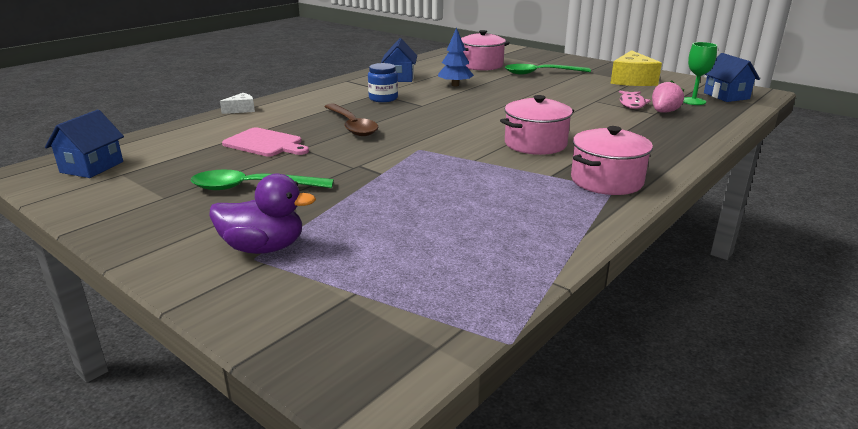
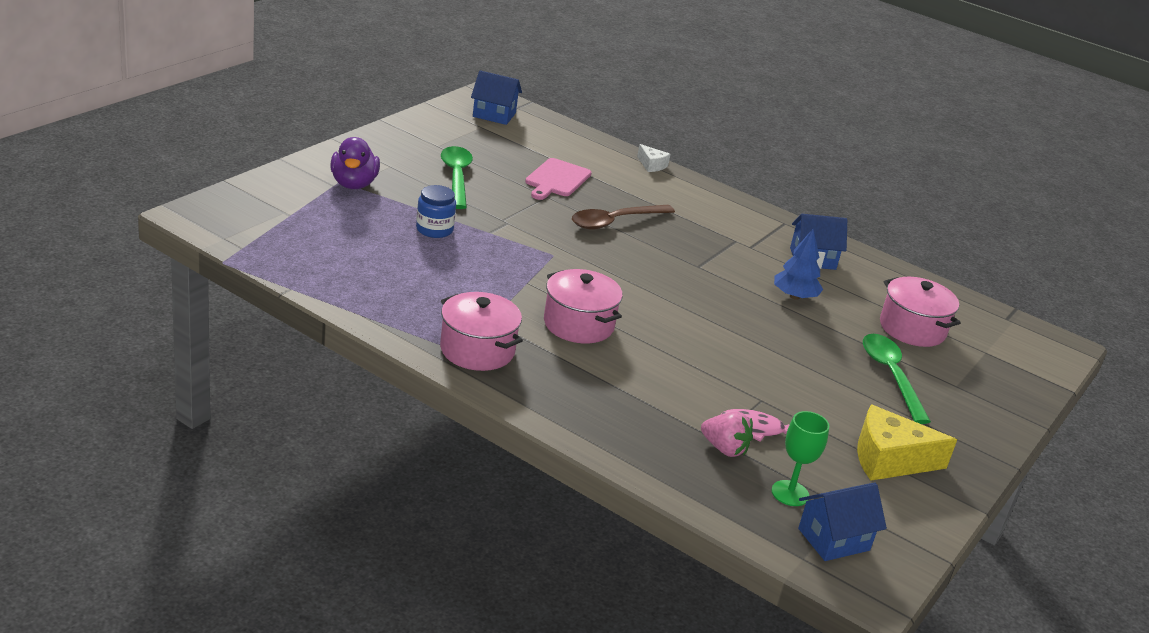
camera: 80 degrees right, 5 degrees up
(383, 98) = (717, 243): blue jar -> blue jar (434, 229)

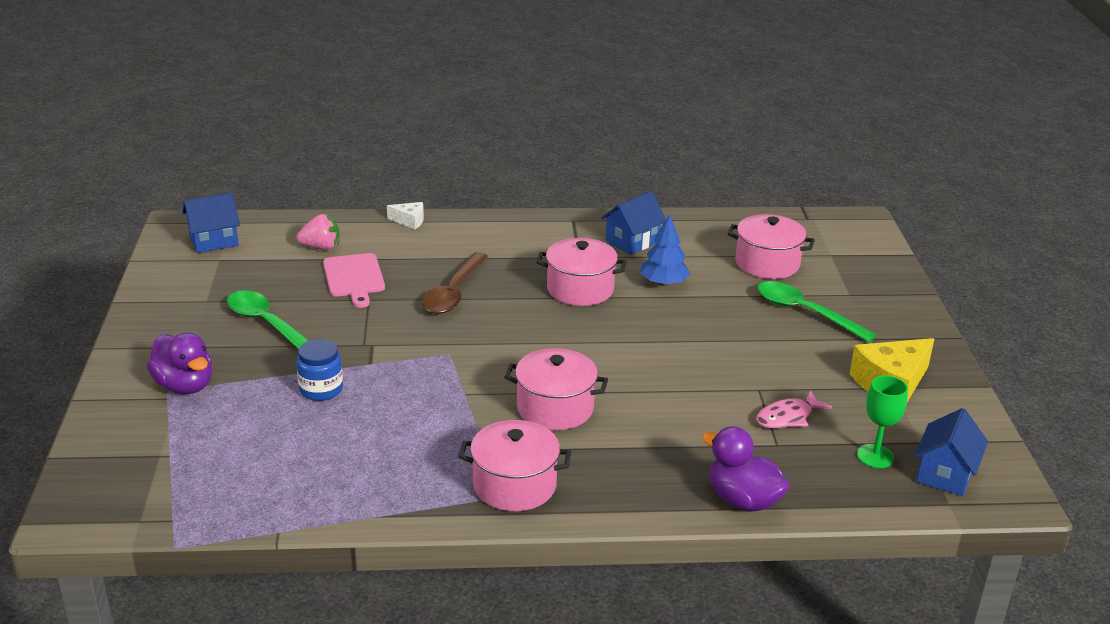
camera: 35 degrees left, 0 degrees up
(631, 454) = (743, 500): none -> purple duck
(717, 267) = (580, 289): none -> pink pot
(724, 449) = (791, 449): pink strawberry -> pink strawberry (321, 247)

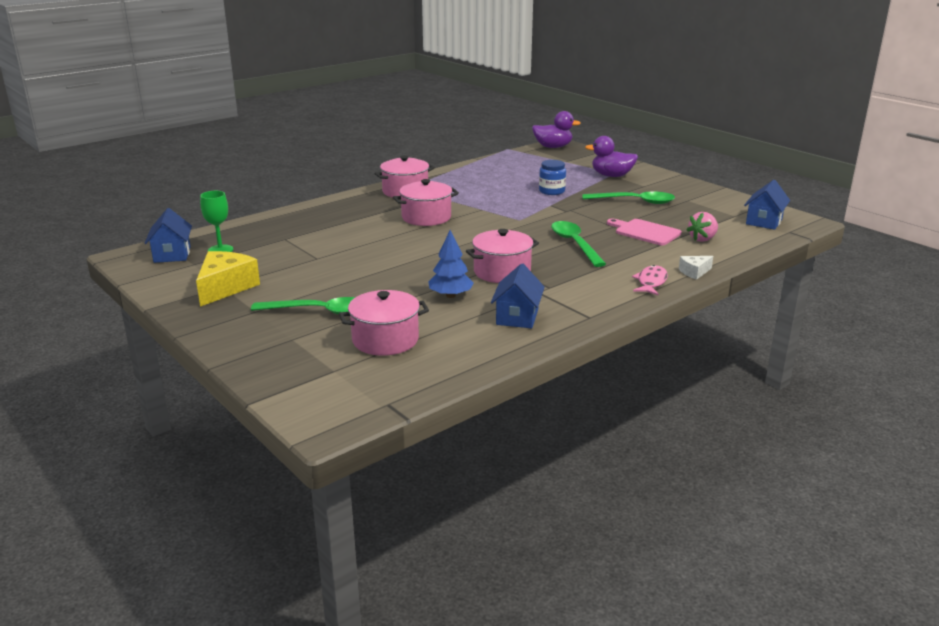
camera: 145 degrees right, 5 degrees down
(453, 292) = (575, 244): brown spoon -> green spoon
(743, 500) = (287, 216): purple duck -> purple duck (553, 147)
(788, 417) = (287, 251): pink fish -> pink fish (651, 282)

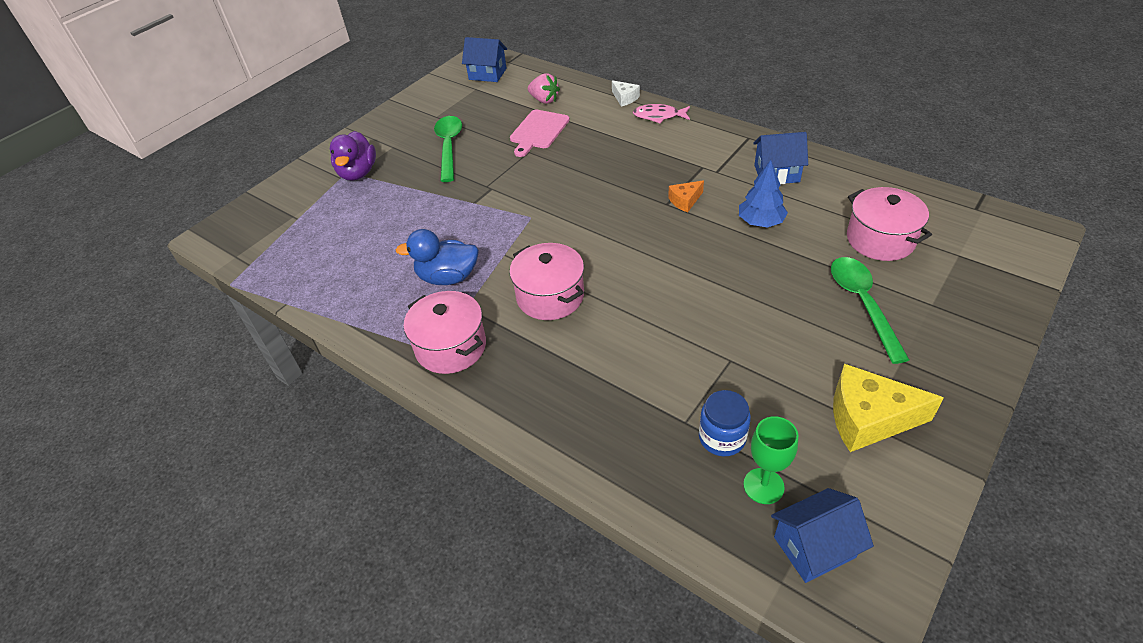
camera: 100 degrees left, 20 degrees up
(470, 194) = (448, 277): none -> blue duck
(502, 272) = (685, 201): pink pot -> orange cheese
(551, 191) = (424, 209): blue jar -> blue jar (722, 437)
(553, 147) = (226, 239): purple duck -> none
(575, 244) = (589, 168): green spoon -> none

